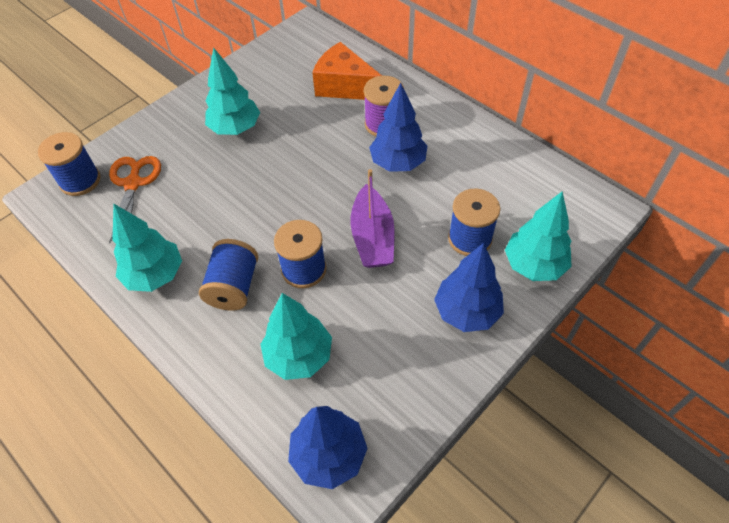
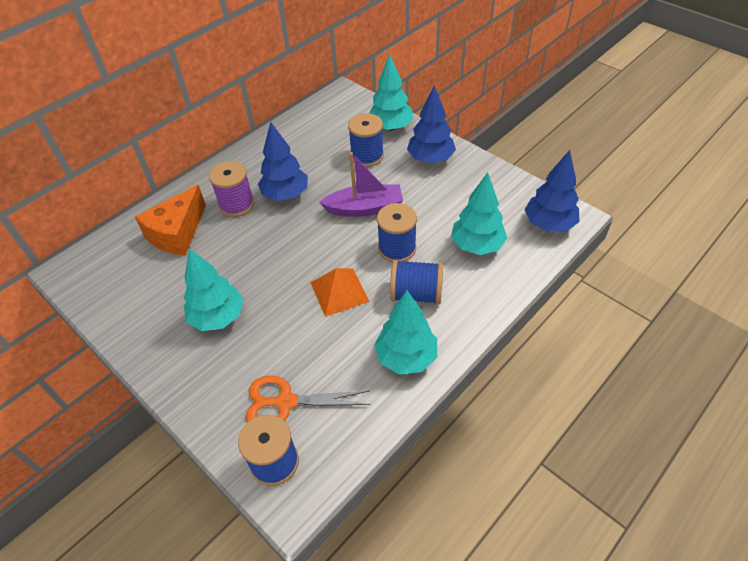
camera: 90 degrees left, 5 degrees down
(249, 217) = (339, 291): none -> orange pyramid

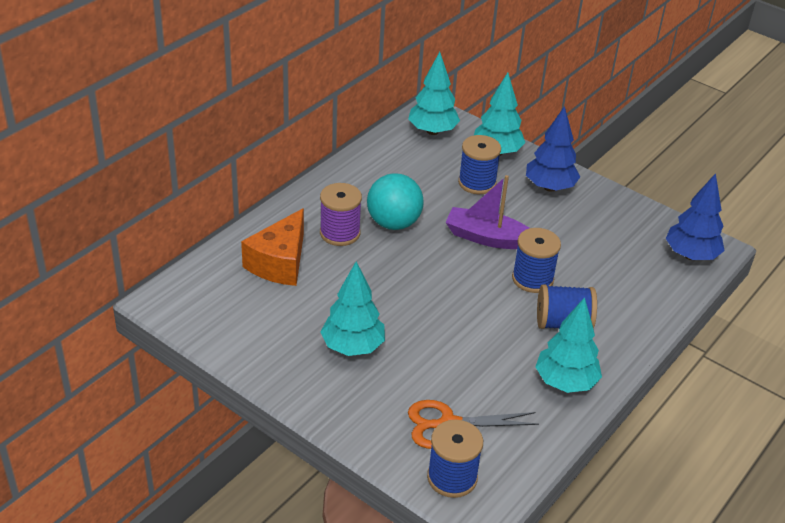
camera: 10 degrees left, 10 degrees down
(285, 195) = (393, 223): blue tree -> turquoise ball
(339, 291) = (480, 321): orange pyramid -> none
(364, 208) = (487, 238): purple boat -> purple boat turned 150 degrees counterclockwise
(476, 245) = (618, 276): turquoise tree -> turquoise tree (432, 131)

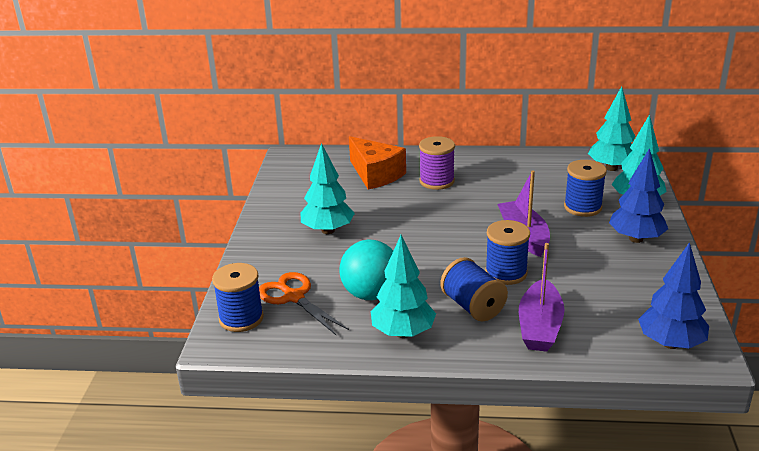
camera: 60 degrees right, 10 degrees down
(279, 263) = (375, 175): orange cheese -> orange cheese turned 120 degrees counterclockwise
(393, 223) = (479, 195): turquoise ball -> turquoise ball (370, 294)
(620, 304) = (539, 326): none -> purple boat

